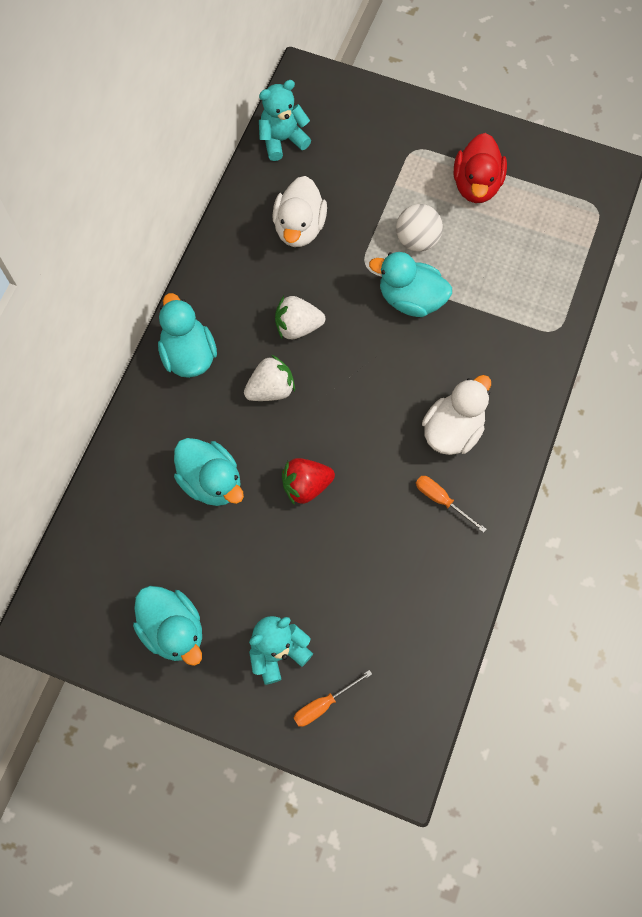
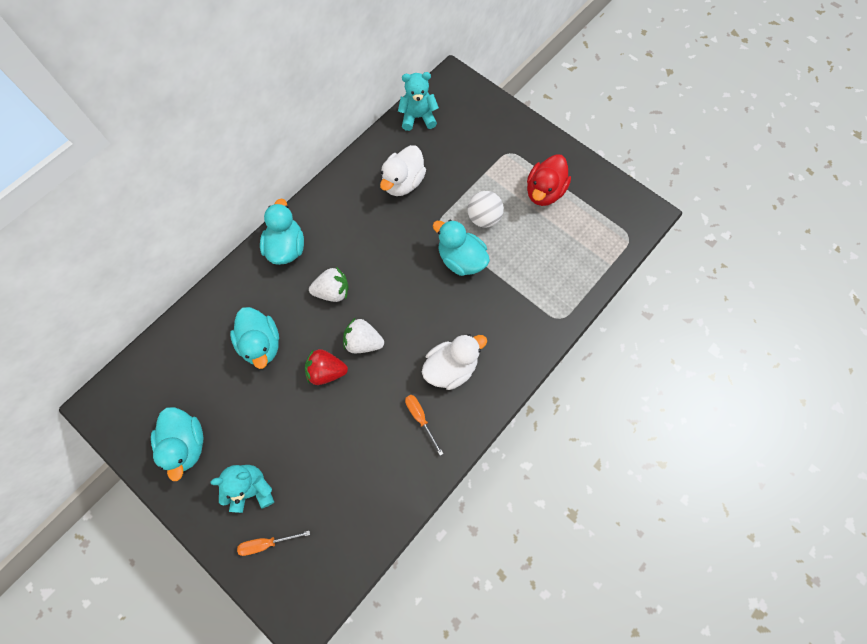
camera: 20 degrees right, 0 degrees up
(297, 327) = (371, 253): white strawberry -> white strawberry (363, 342)

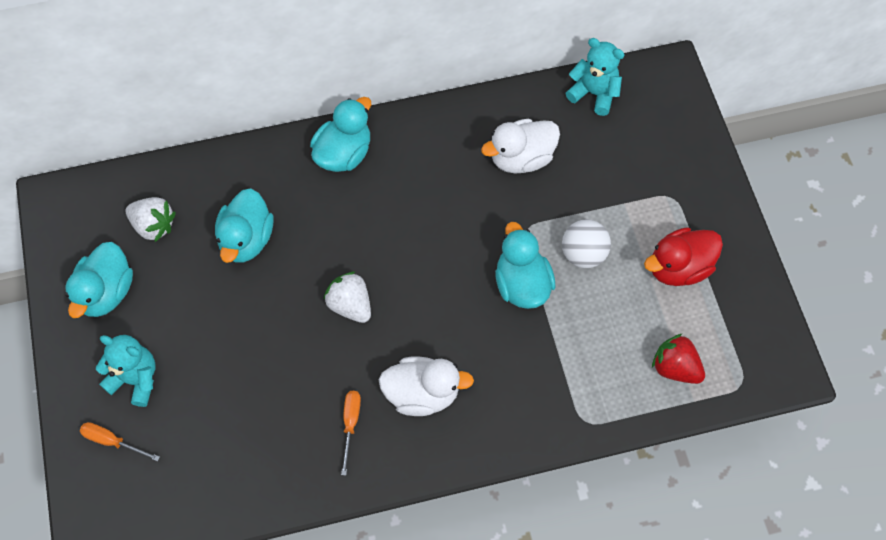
camera: 35 degrees right, 5 degrees down
(326, 371) = (291, 311): red strawberry -> red strawberry (675, 367)
(332, 292) = (357, 231): white strawberry -> white strawberry (154, 226)

